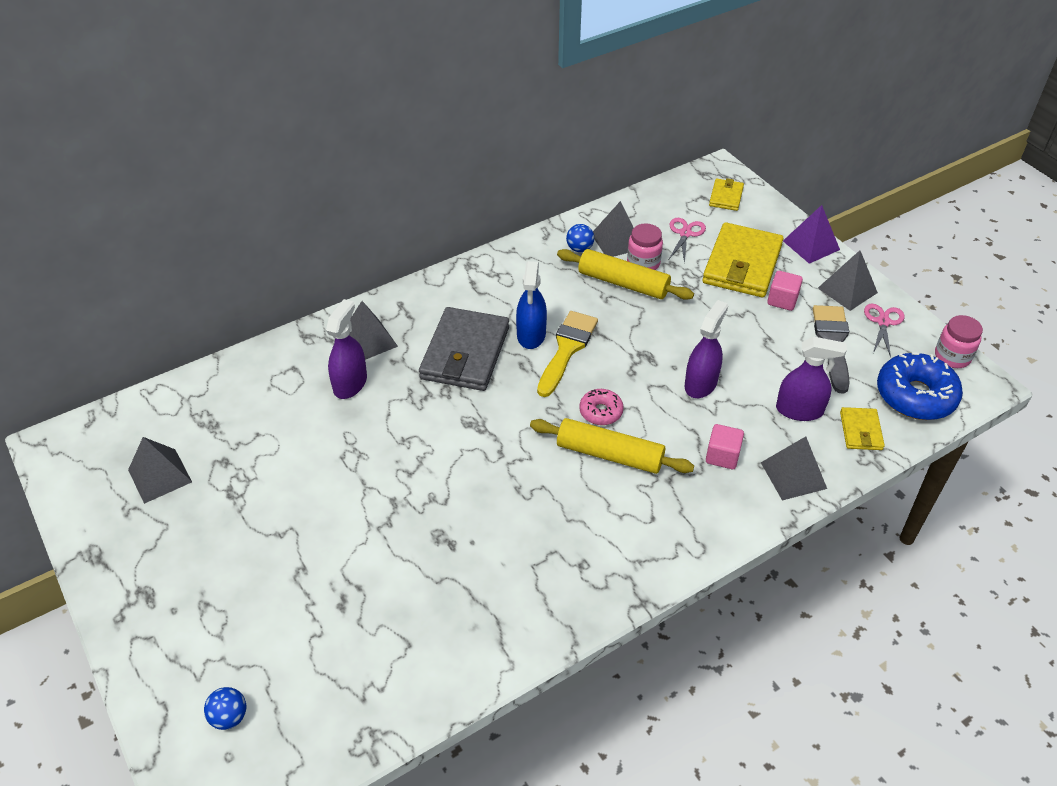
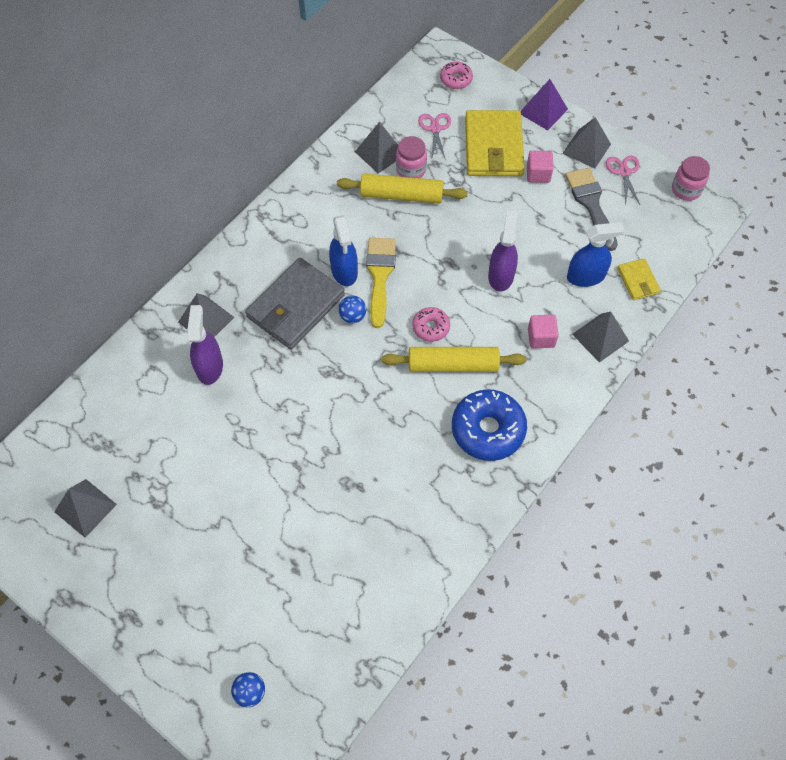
camera: 20 degrees left, 15 degrees up
(465, 353) = (295, 306): grey wallet -> grey wallet turned 45 degrees clockwise
(579, 248) = (351, 170): blue ball -> blue ball (352, 316)
(726, 196) = (456, 79): yellow wallet -> pink donut
(799, 410) = (586, 276): purple spray bottle -> blue spray bottle
(915, 395) = (669, 235): blue donut -> blue donut (488, 430)

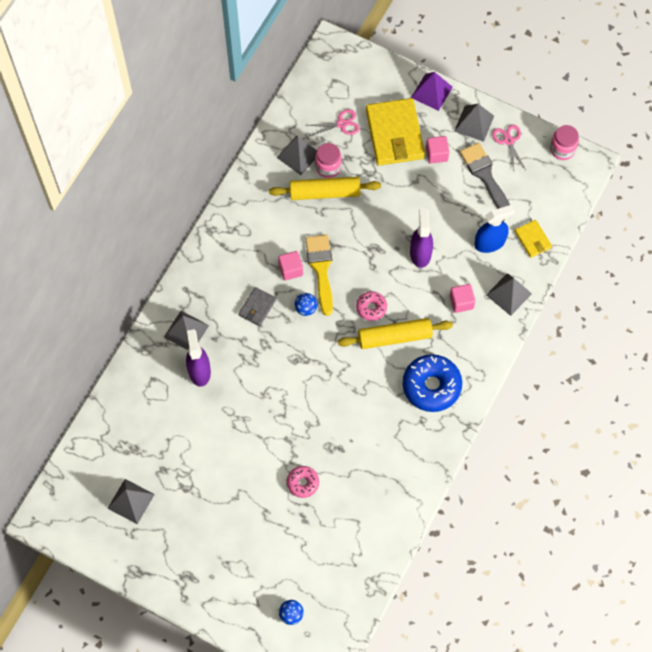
camera: 10 degrees left, 5 degrees up
(295, 306) = (257, 307): grey wallet -> grey wallet, size x0.49
(344, 271) = (290, 270): blue spray bottle -> pink cube
(435, 129) = (341, 124): pink scissors -> pink scissors turned 90 degrees clockwise
(456, 79) = (351, 72): pink donut -> pink donut (303, 483)

